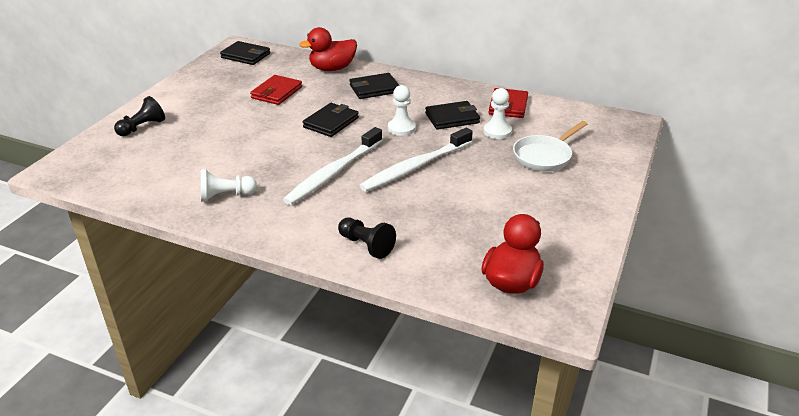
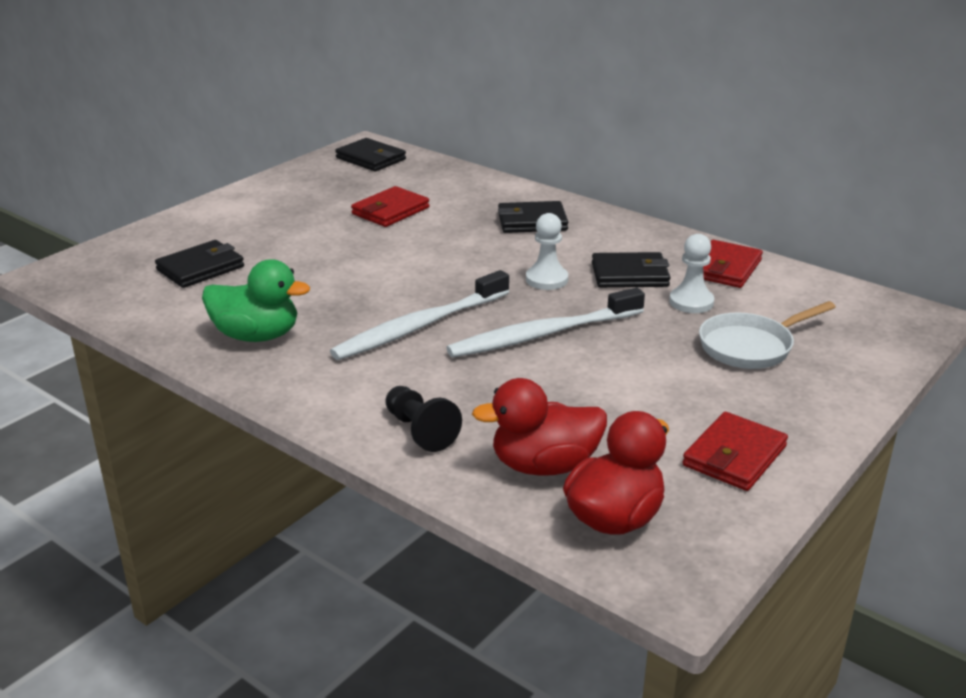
camera: 15 degrees right, 5 degrees down
(142, 127) = (190, 234): black pawn -> none
(225, 196) = (257, 336): white pawn -> green duck
(331, 122) = (448, 259): black wallet -> black wallet (200, 268)
(332, 69) = (483, 188): red duck -> red duck (544, 466)
(564, 229) = (734, 456): none -> red wallet

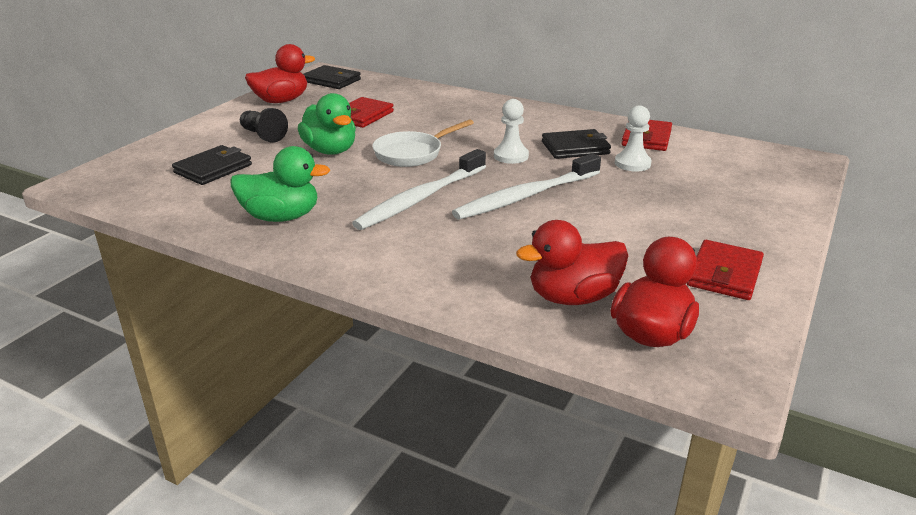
camera: 10 degrees left, 0 degrees up
(303, 183) = (281, 101): none -> red duck
(338, 255) = (330, 151): none -> green duck
(420, 431) = (454, 280): black pawn -> black pawn (263, 135)
(532, 221) = (480, 116): black wallet -> none
(750, 347) = (694, 192): white pan -> white pan (412, 153)

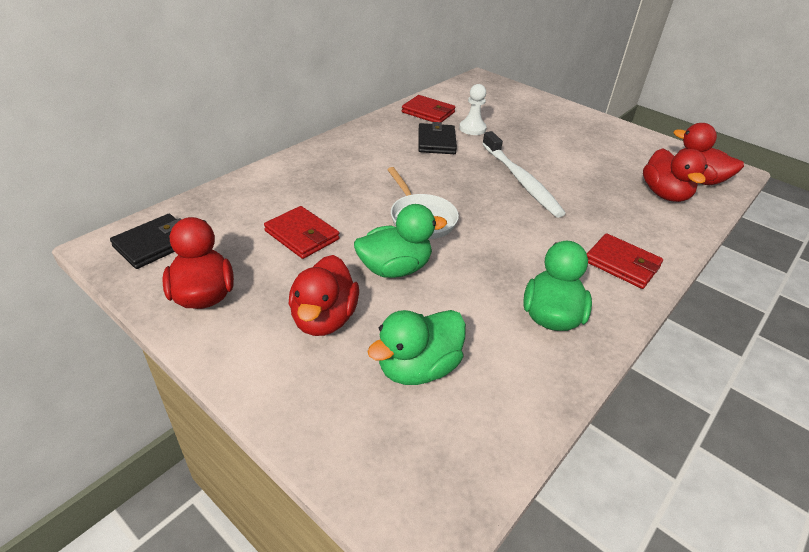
camera: 80 degrees left, 10 degrees up
(213, 169) = (418, 368): black wallet -> green duck
(263, 135) = (324, 319): black pawn -> red duck
(420, 198) = (519, 229): white toothbrush -> none
(511, 156) = (443, 171): white pawn -> none
(724, 274) = (628, 142): red wallet -> red wallet (622, 264)

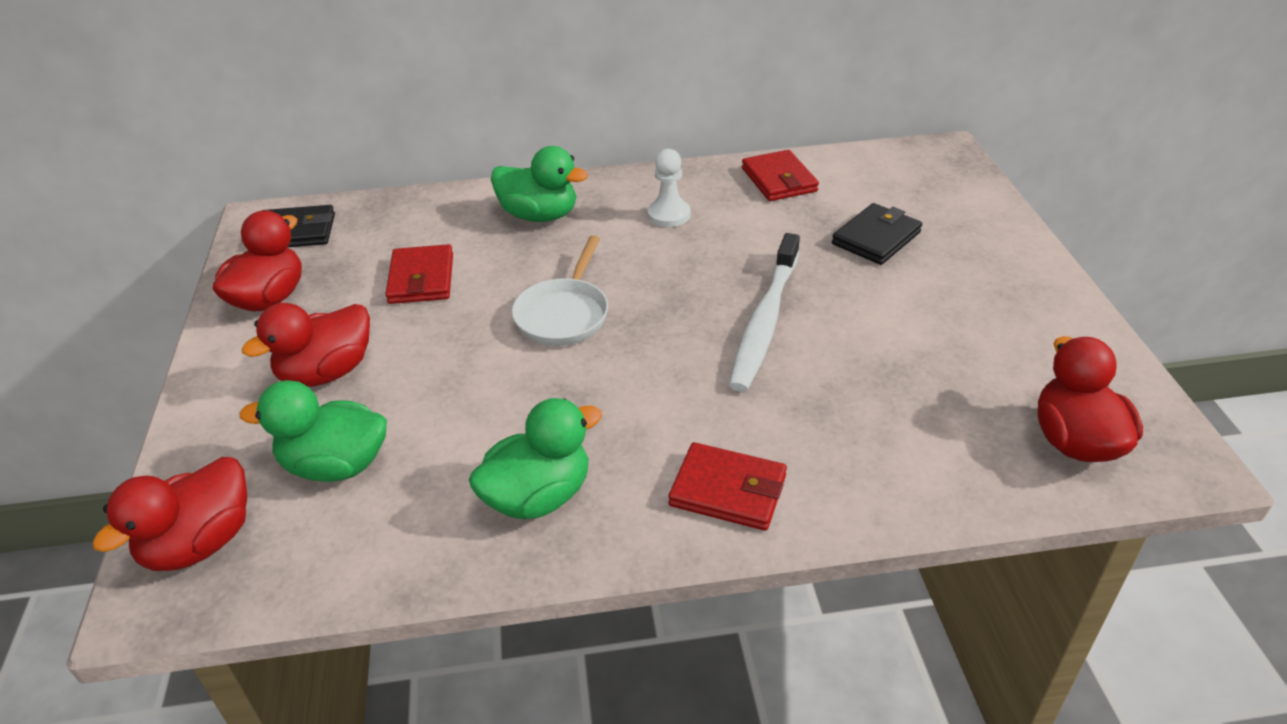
camera: 45 degrees right, 0 degrees up
(395, 268) = (456, 357): green duck -> green duck (539, 215)
(436, 142) = (728, 225): black wallet -> black wallet (876, 238)
(472, 128) = (808, 223): white pawn -> white pawn (669, 215)
(622, 264) = (728, 491): red wallet -> red wallet turned 60 degrees counterclockwise
(664, 194) = (967, 436): red duck -> red duck (200, 543)

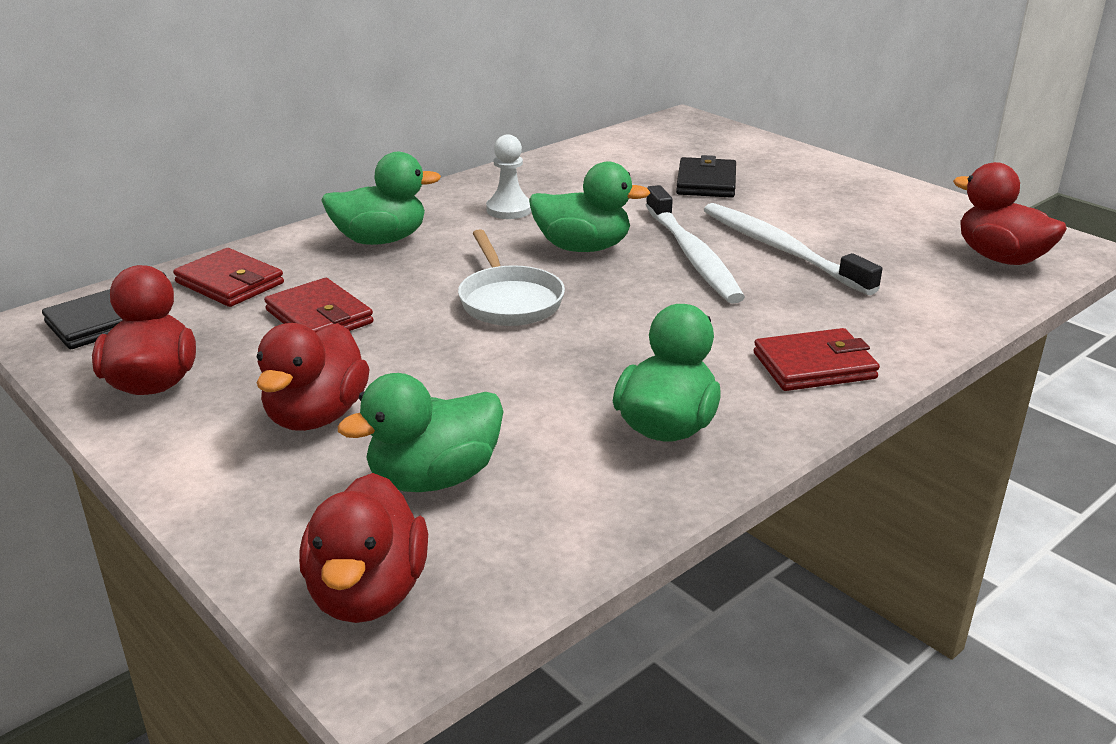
camera: 35 degrees left, 10 degrees down
(682, 278) = (583, 248): none -> green duck
(779, 180) = (575, 165): red wallet -> red wallet (229, 283)
(854, 344) = (780, 249): none -> white toothbrush

